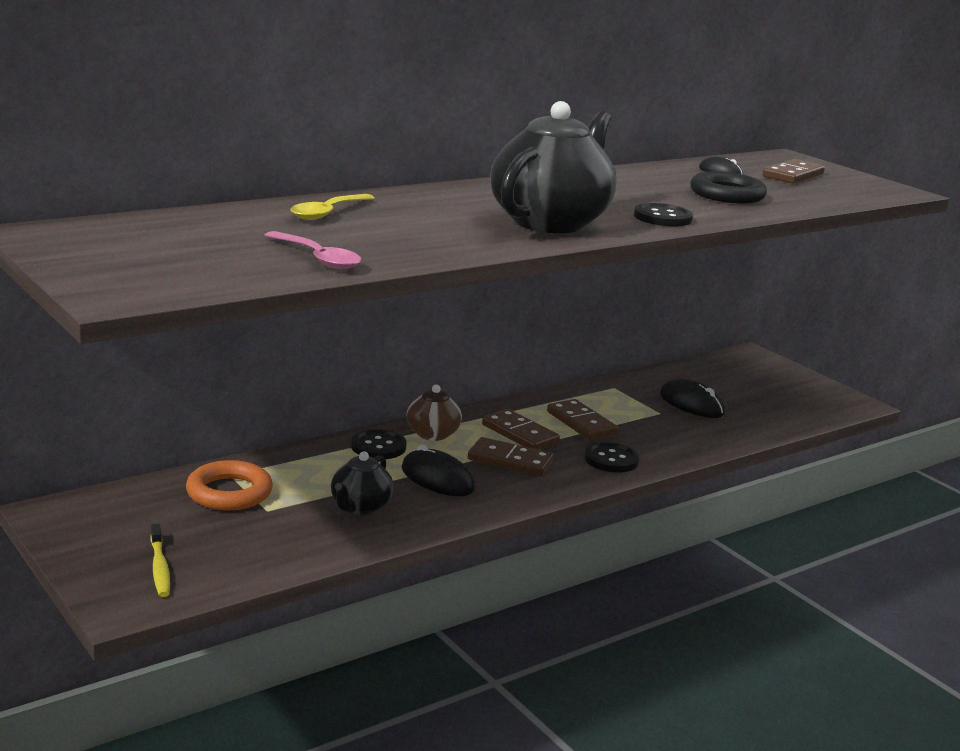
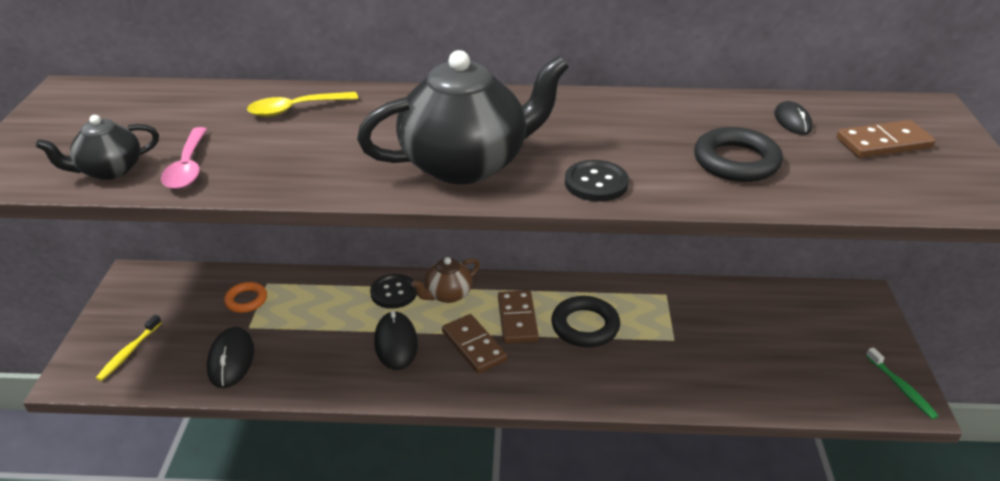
camera: 40 degrees right, 15 degrees up
(229, 493) = (246, 300): orange ring -> orange ring, size x0.63
(360, 507) = (309, 349): black teapot -> black teapot (110, 170)
(581, 423) = (585, 326): brown domino -> black ring
(611, 459) = (560, 378): black button -> none
(691, 404) = (719, 340): black mouse -> black mouse (231, 360)
(839, 397) = (901, 388): none -> green toothbrush

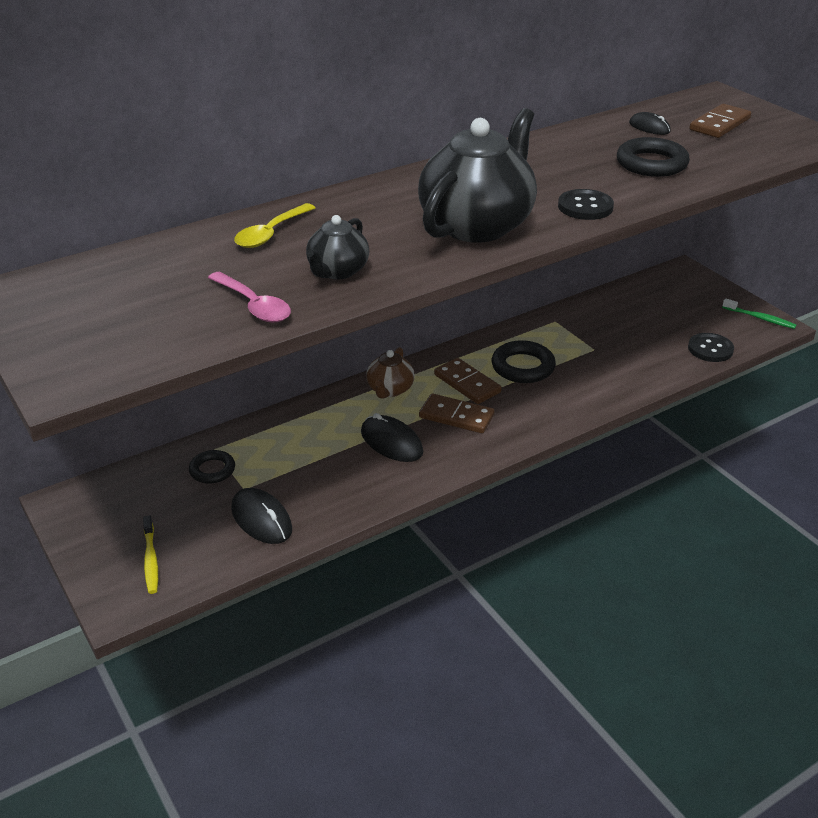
camera: 35 degrees left, 0 degrees up
(110, 170) = (184, 333): black teapot -> black teapot (337, 271)
(246, 300) = (212, 470): orange ring -> black ring
(394, 293) = (342, 407): black button -> black button (710, 349)

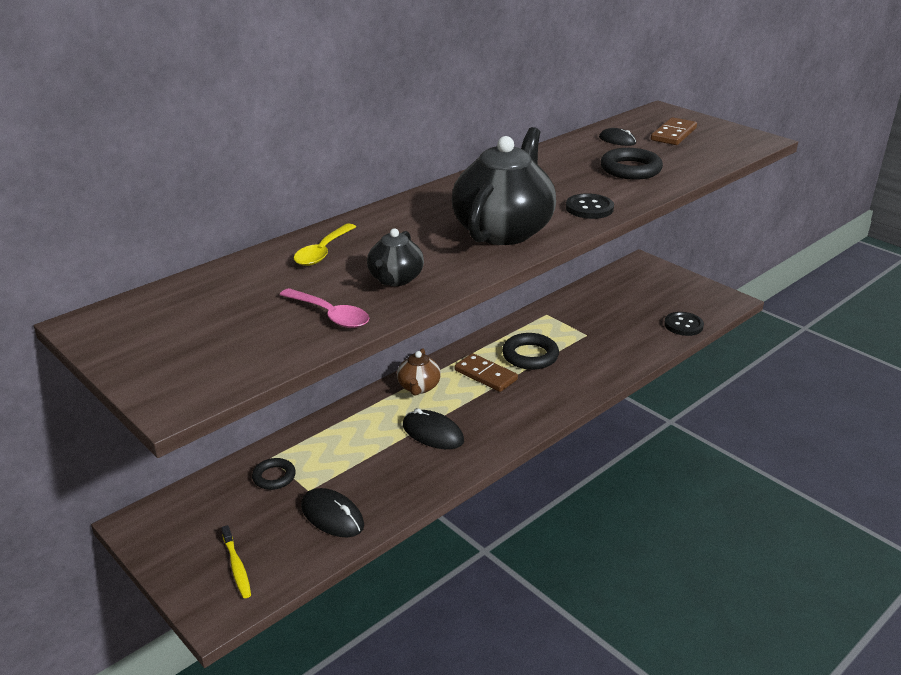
camera: 10 degrees left, 5 degrees down
(456, 416) = (484, 404): brown domino -> none
(760, 318) = (716, 296): green toothbrush -> none

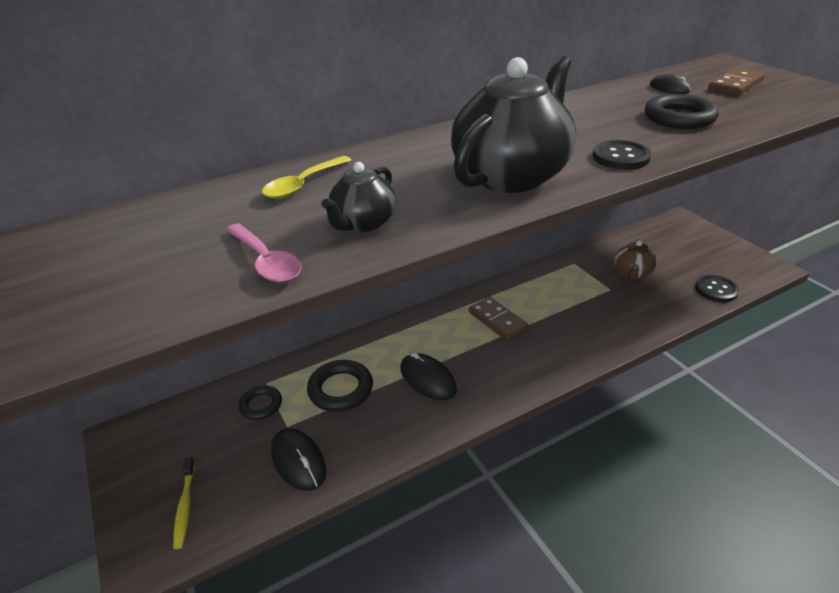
camera: 15 degrees right, 5 degrees up
(418, 387) = (429, 326): brown teapot -> brown teapot (632, 273)
(530, 356) = (547, 305): black ring -> black ring (341, 389)

